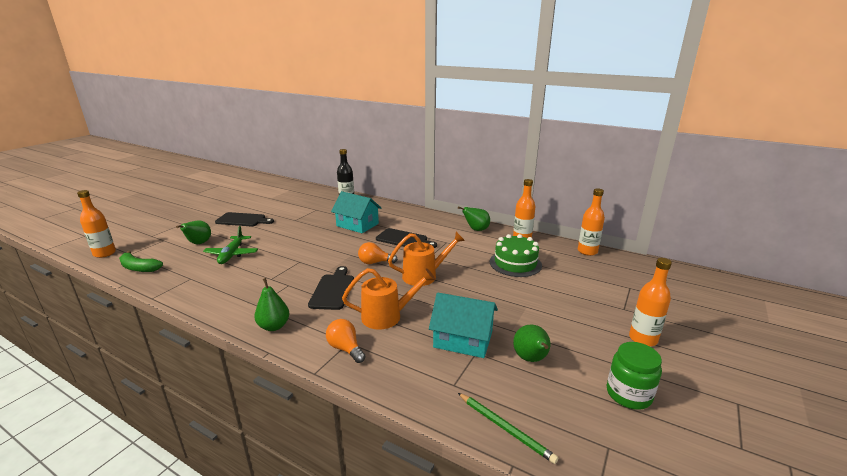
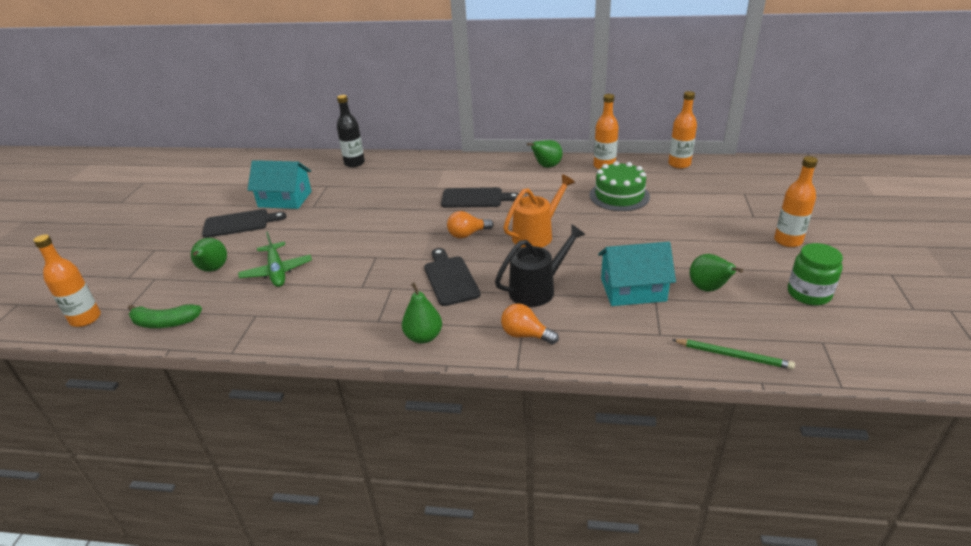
camera: 20 degrees left, 10 degrees up
(357, 225) = (401, 193): turquoise house -> turquoise house (285, 199)
(387, 316) = (537, 289): orange watering can -> black watering can

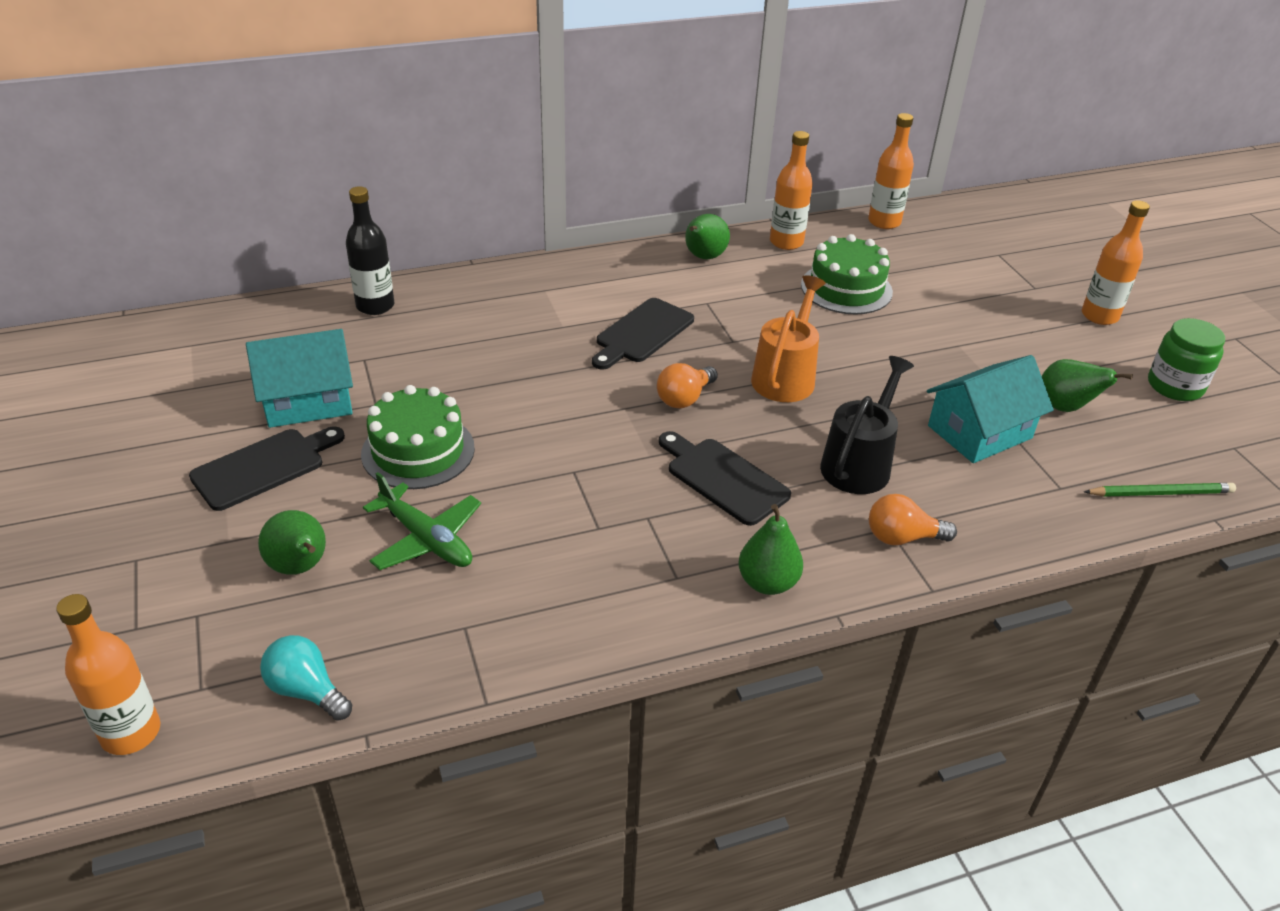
camera: 30 degrees left, 5 degrees up
(164, 323) = (306, 690): green banana -> turquoise light bulb
(311, 231) = (418, 451): none -> green cake
(475, 198) = (642, 333): black cutting board -> black cutting board turned 150 degrees clockwise

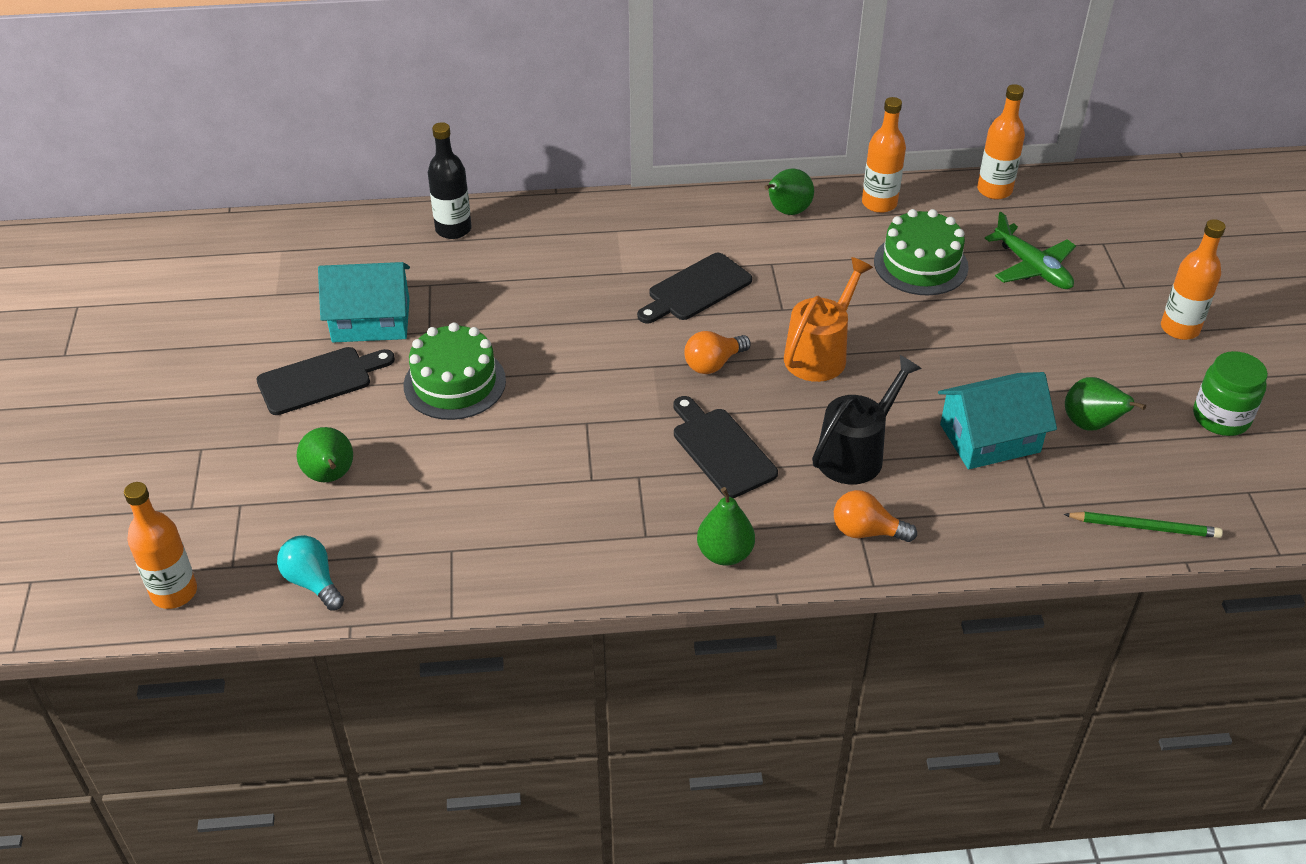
camera: 15 degrees right, 5 degrees up
(426, 539) = (440, 467): green plane -> green plane (1032, 268)

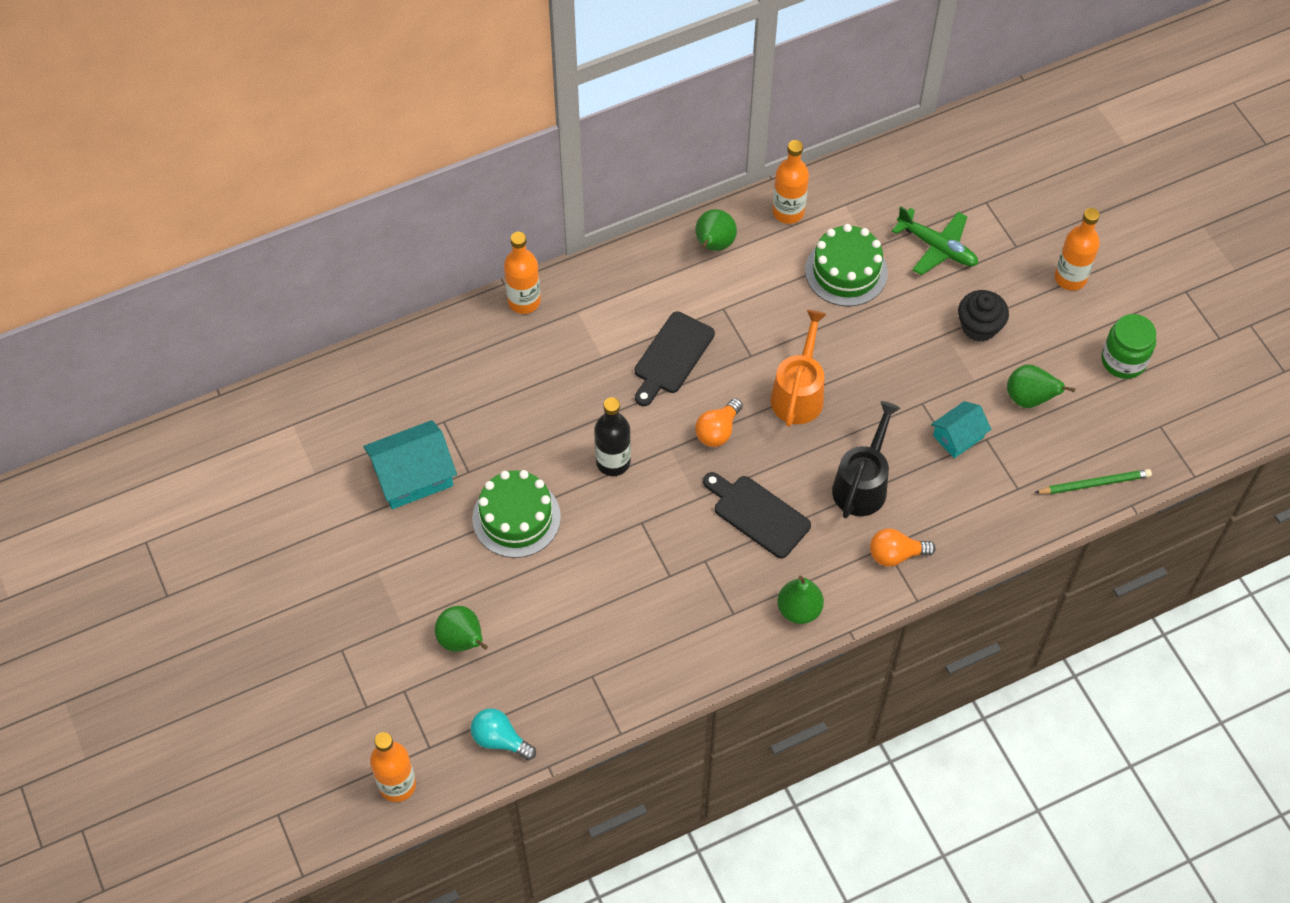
camera: 20 degrees left, 15 degrees up
(319, 380) = (402, 550): black cutting board -> none
(453, 229) = (433, 353): black bottle -> black bottle (613, 462)
(990, 438) = (958, 436): turquoise house -> turquoise house, size x0.61
(994, 190) = (879, 167): orange bottle -> orange bottle (524, 301)
(1054, 345) = (979, 326): none -> black cupcake

